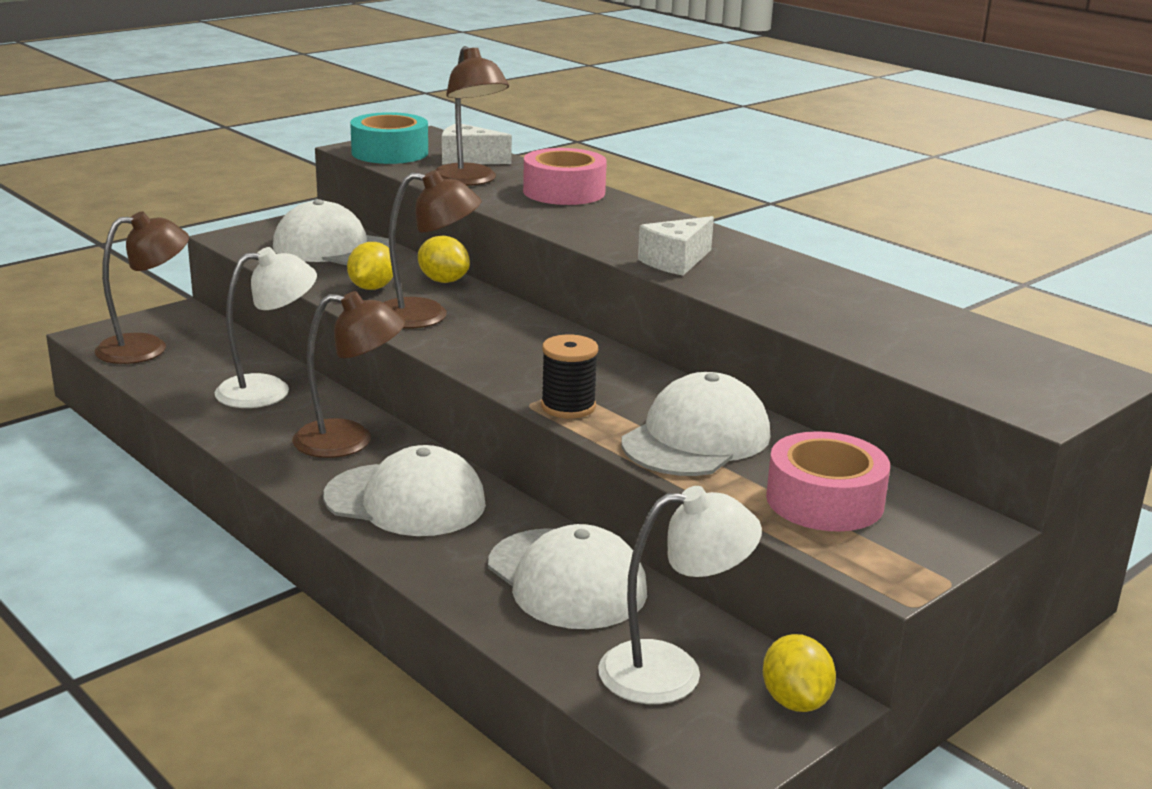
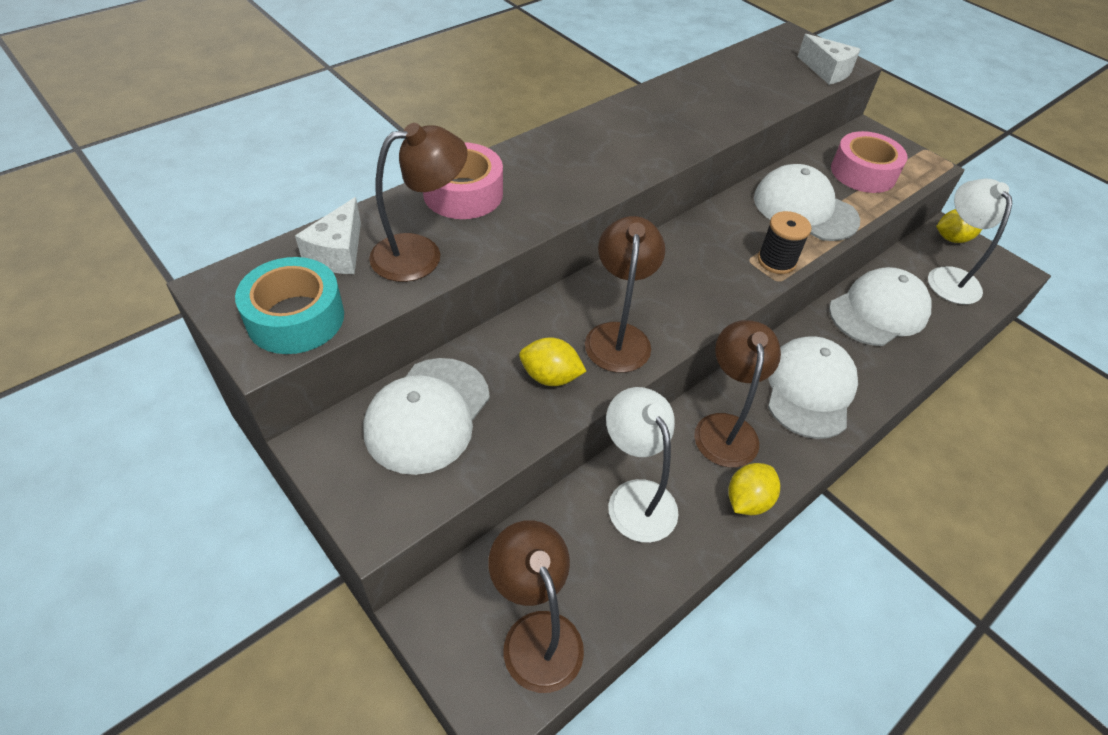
camera: 90 degrees left, 25 degrees up
(443, 281) = (530, 324): yellow lemon -> yellow lemon (747, 500)
(676, 261) = (646, 151): white cheese -> white cheese (827, 71)

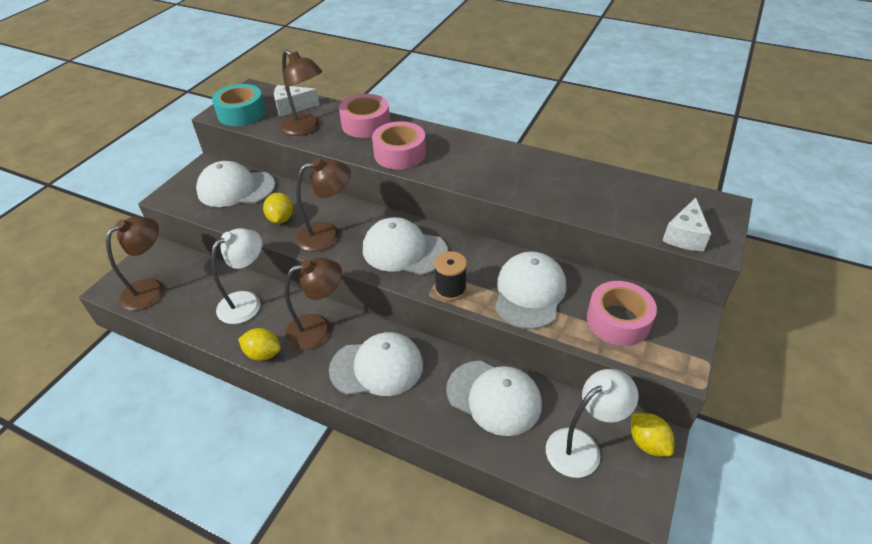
camera: 70 degrees right, 5 degrees down
(565, 187) = (400, 154): none -> pink tape
(690, 275) = (404, 250): none -> white cap

